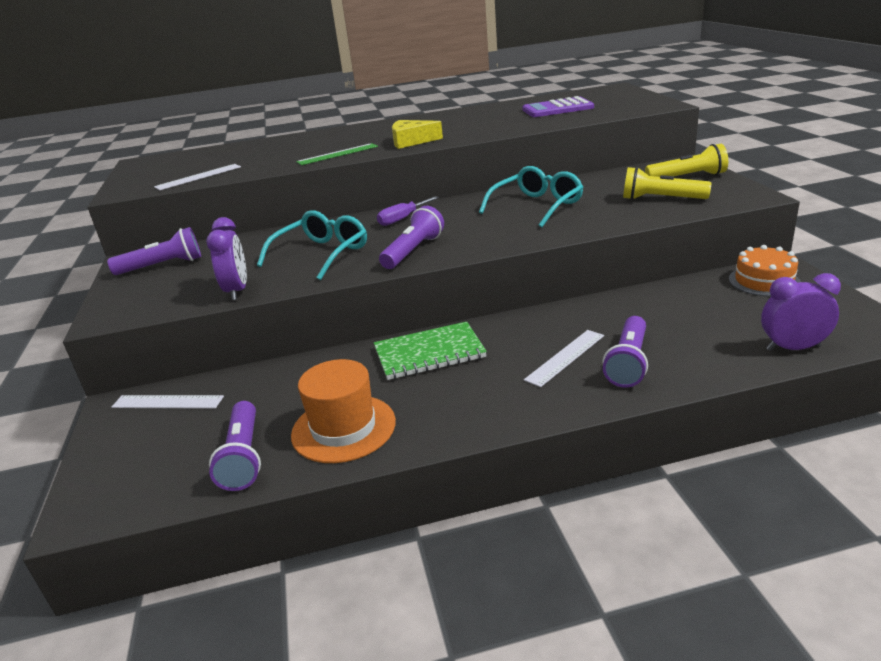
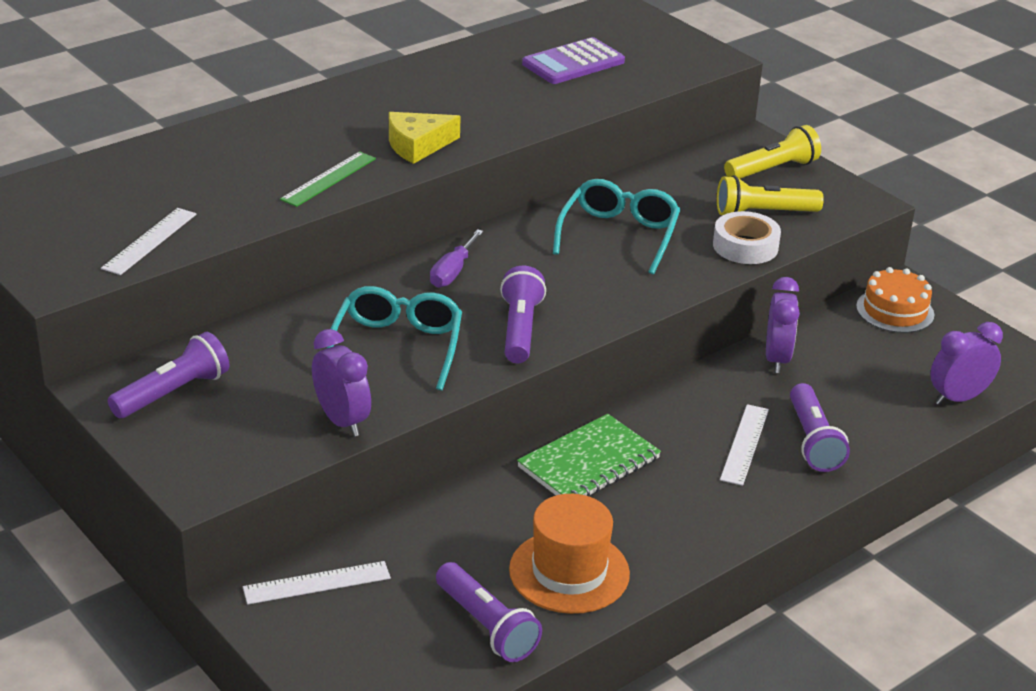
camera: 30 degrees left, 5 degrees up
(630, 216) = (745, 246): none -> white tape
(636, 303) = (777, 359): none -> purple clock

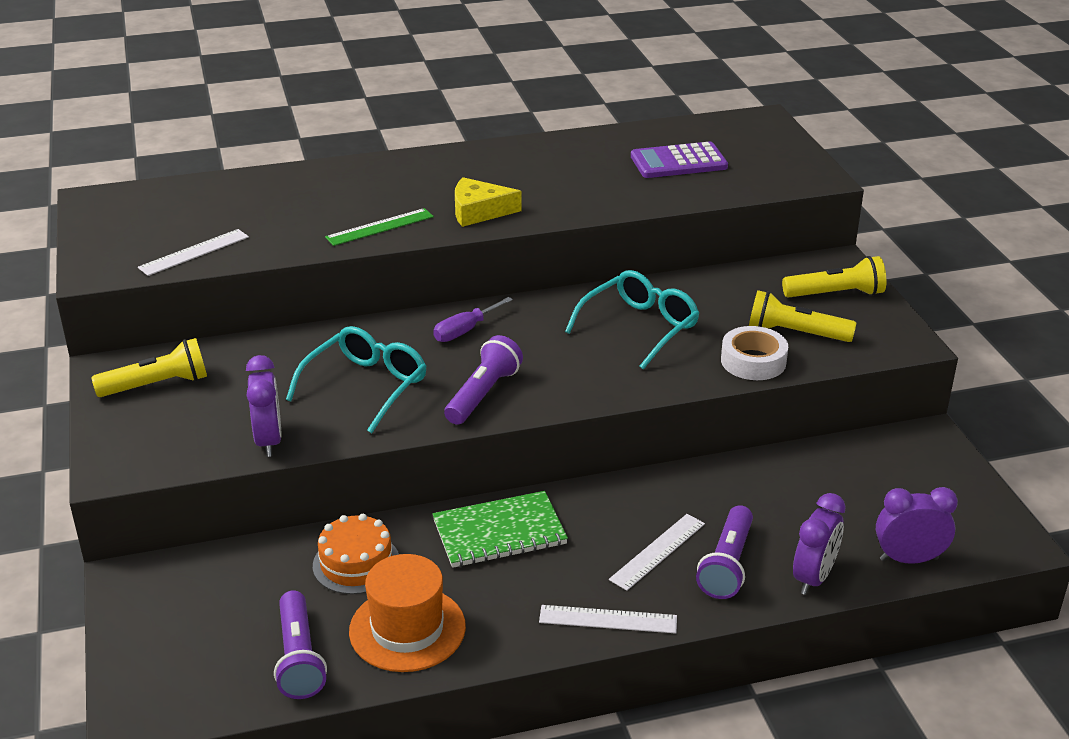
camera: 25 degrees right, 0 degrees up
(173, 393) = (157, 385): purple flashlight -> yellow flashlight
(317, 583) = (191, 579): white ruler -> white ruler (608, 619)
(777, 359) = (748, 477): purple clock -> purple clock (813, 578)
(895, 311) = (903, 456): orange cake -> orange cake (356, 563)

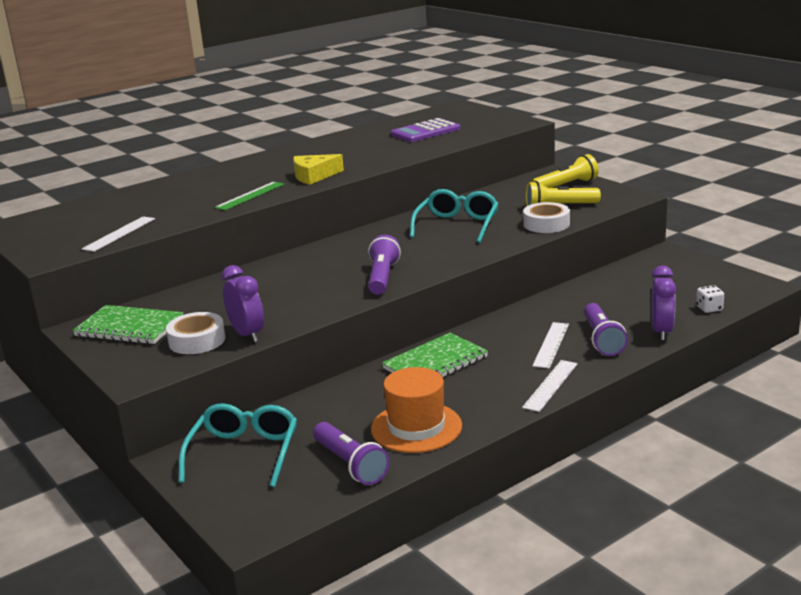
camera: 20 degrees left, 10 degrees down
(157, 385) = (129, 327): yellow flashlight -> green notebook
(211, 431) = (197, 340): none -> white tape
(356, 563) = (347, 404): orange cake -> none
(365, 387) = (293, 293): turquoise glasses -> turquoise glasses (243, 454)
(465, 331) = (338, 252): purple screwdriver -> none
(608, 619) = (550, 385): white ruler -> white ruler turned 45 degrees counterclockwise
(908, 559) = (709, 308): purple clock -> white dice

